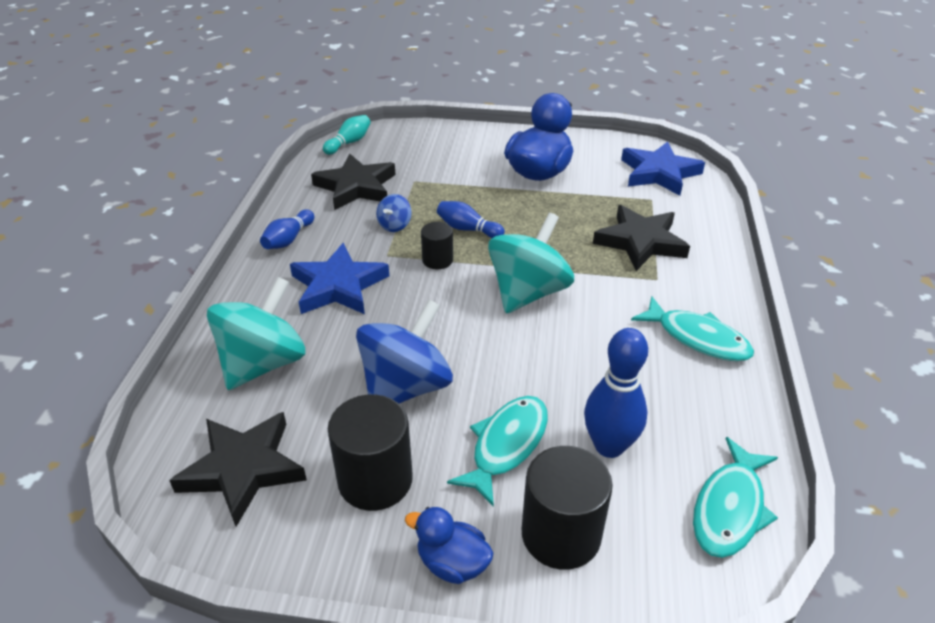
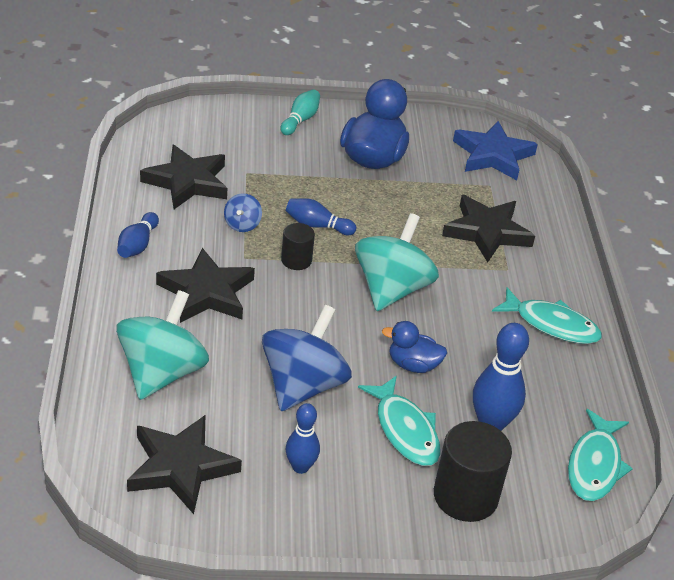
camera: 15 degrees left, 0 degrees up
(338, 286) = (206, 292): blue star -> black star
(349, 143) = (161, 128): turquoise bowling pin -> turquoise bowling pin (300, 120)
(375, 480) = (300, 467): black cylinder -> blue bowling pin
(452, 563) = (384, 525): blue duck -> blue duck (413, 365)
(506, 445) = (405, 430): turquoise fish -> turquoise fish turned 135 degrees clockwise

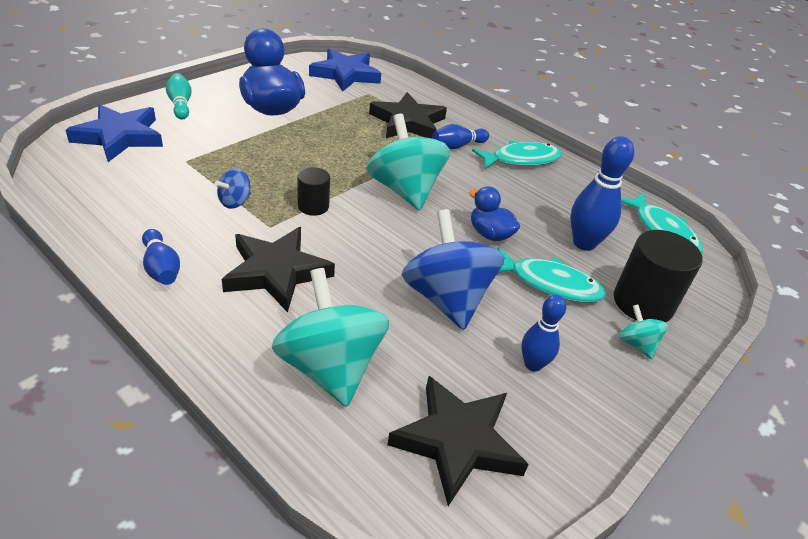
camera: 45 degrees left, 0 degrees up
(187, 182) = (142, 191): black star -> none
(221, 128) = (119, 137): none -> blue star
(242, 224) = (235, 202): blue spinning top -> blue spinning top turned 75 degrees clockwise
(317, 226) = (294, 173): blue bowling pin -> blue bowling pin (457, 146)
(407, 514) = (636, 344): none -> turquoise spinning top
(413, 365) = (489, 234): blue duck -> blue duck turned 75 degrees clockwise

